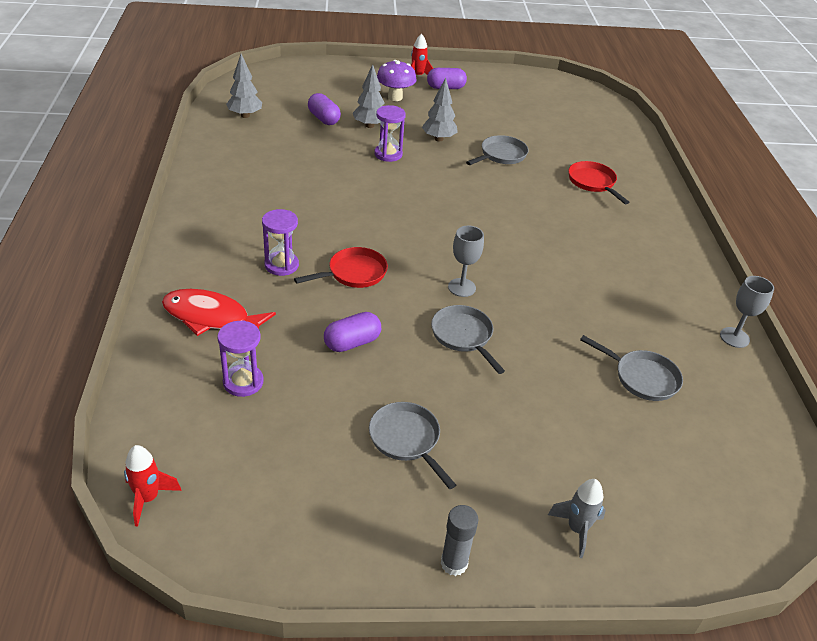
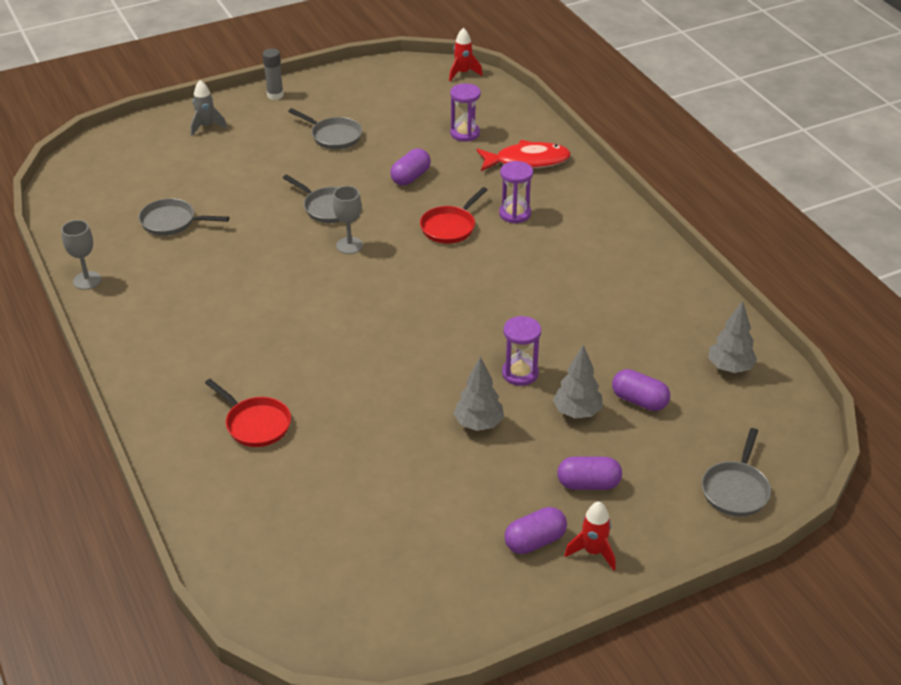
camera: 160 degrees right, 0 degrees up
(395, 97) = (588, 484): purple mushroom -> purple capsule
(501, 155) = (386, 426): grey pan -> grey pan (736, 490)

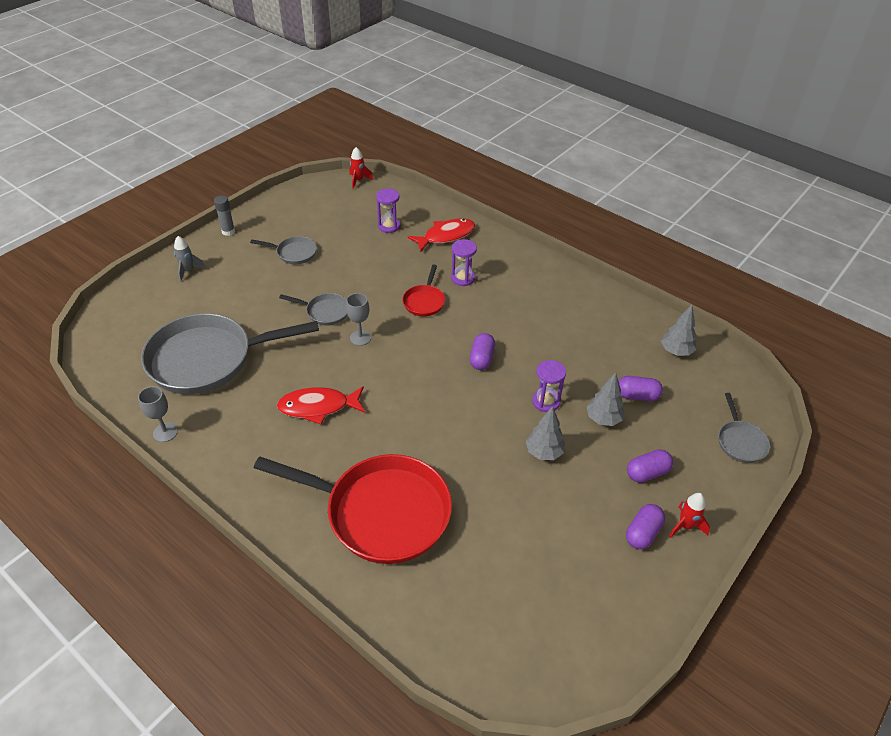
camera: 25 degrees left, 5 degrees up
(172, 222) = (208, 359): grey pan -> grey pan, size x2.25
(255, 424) = (381, 512): red pan -> red pan, size x2.25
(257, 302) = (318, 407): none -> red fish
(410, 177) = (371, 270): purple capsule -> purple capsule (481, 359)

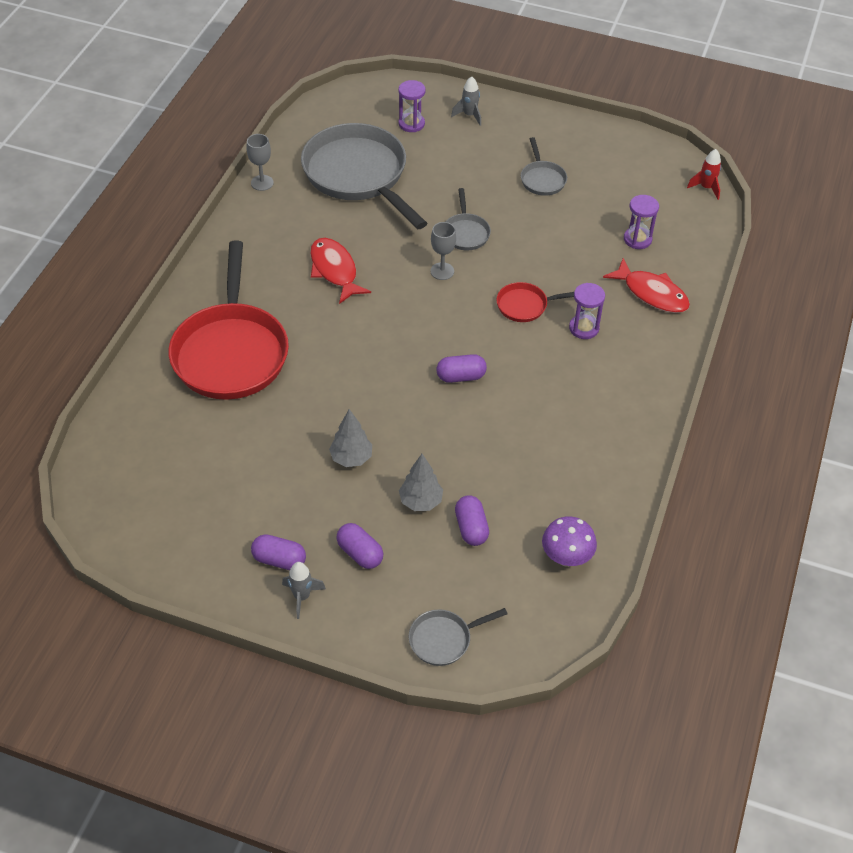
camera: 70 degrees right, 5 degrees up
(228, 231) = (546, 119): grey glue stick -> none
(546, 401) = (423, 445): purple hourglass -> purple hourglass (411, 124)
(676, 351) = (566, 557): grey tree -> purple mushroom
(685, 526) = (302, 597): red rocket -> grey rocket

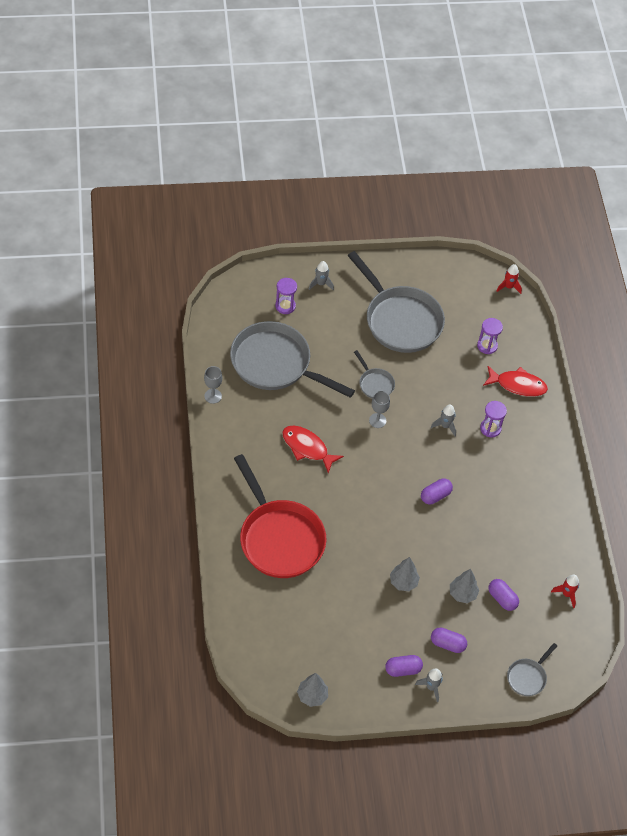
camera: 30 degrees left, 5 degrees up
(140, 543) = (312, 696): none -> grey tree
(525, 305) = (445, 426): red pan -> grey rocket
(542, 179) = (400, 320): grey pan -> grey pan, size x2.25
(566, 557) = (566, 594): purple mushroom -> red rocket

